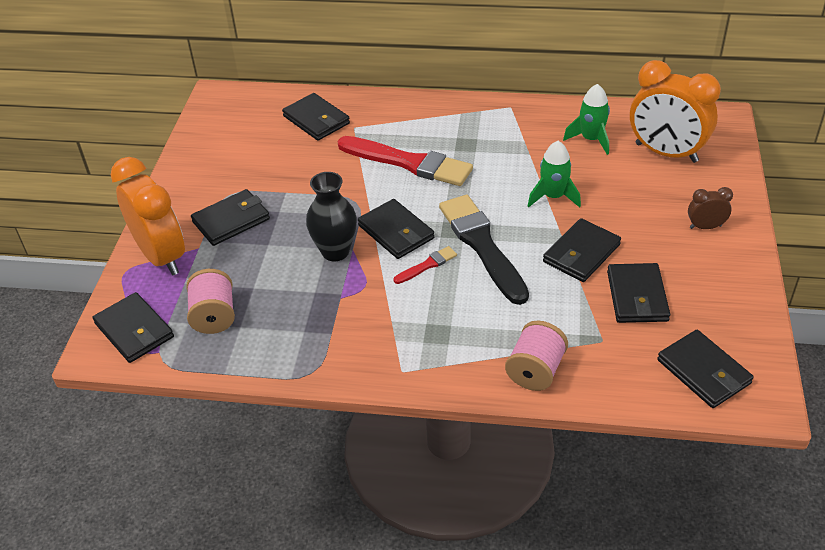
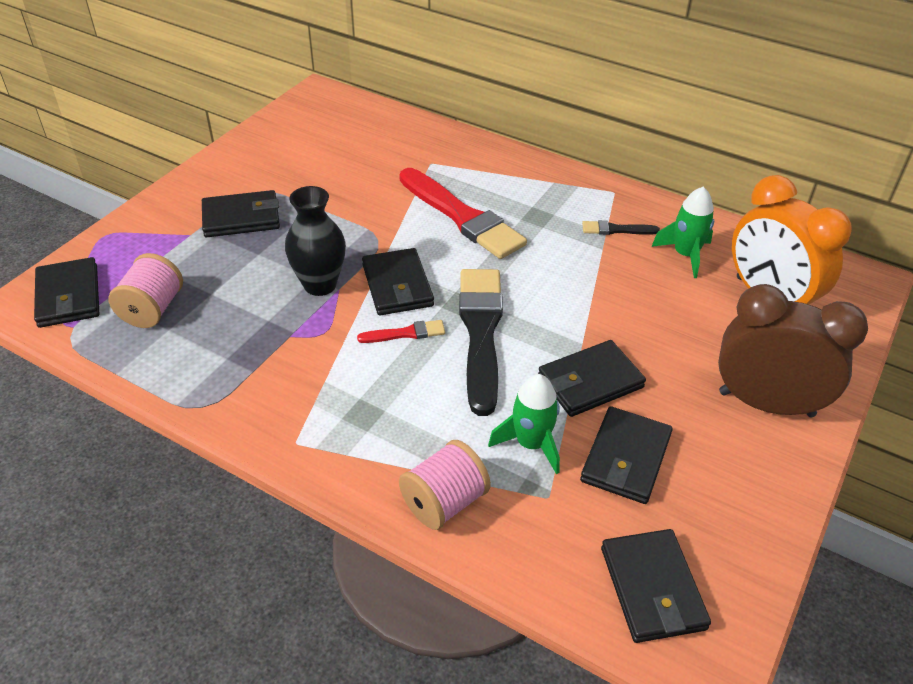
camera: 20 degrees right, 0 degrees up
(162, 256) = (150, 231): orange clock -> none
(316, 120) = (397, 144): black wallet -> none
(530, 136) = (616, 230): none -> black brush
(553, 197) = (599, 305): green rocket -> green rocket (531, 444)
(705, 227) = (766, 403): brown clock -> brown clock, size x2.18

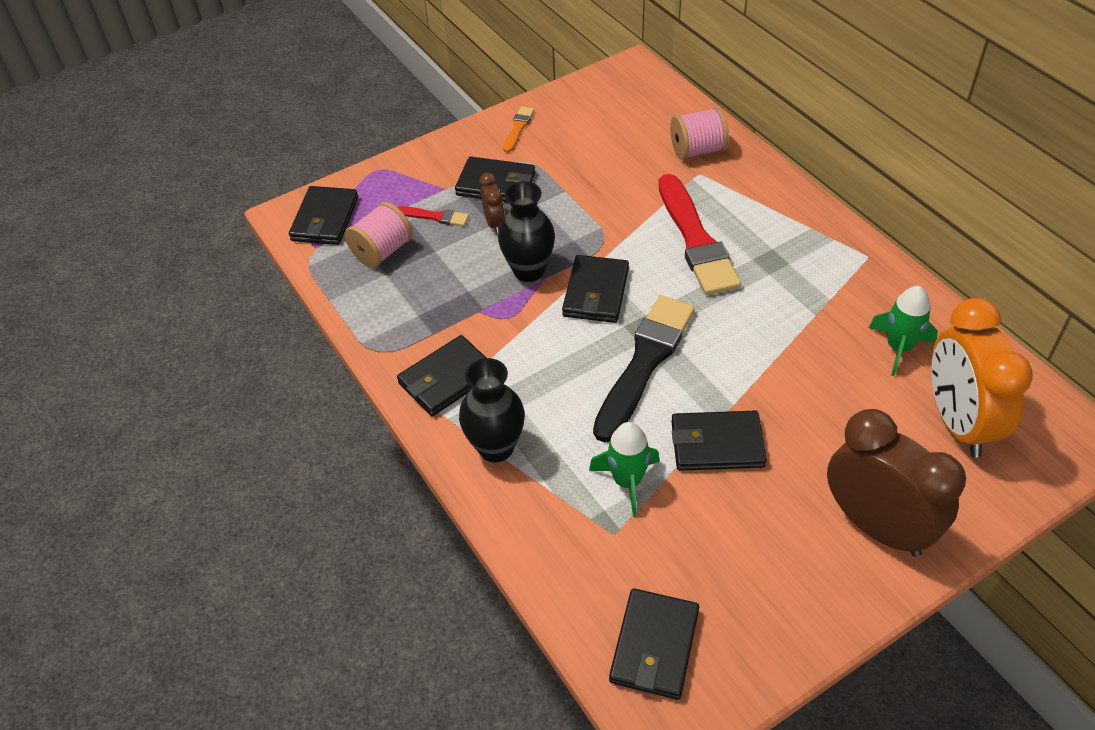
camera: 30 degrees right, 5 degrees up
(236, 165) = (518, 128): none -> orange brush
(259, 252) = (494, 223): none -> brown clock
(383, 458) = (496, 448): none -> black vase
(405, 333) = (577, 341): red brush -> red brush (435, 217)
(444, 502) = (524, 504): pink spool -> pink spool (697, 150)
(616, 230) = (843, 299): black brush -> none
(625, 458) = (704, 526): black wallet -> black wallet (447, 379)

